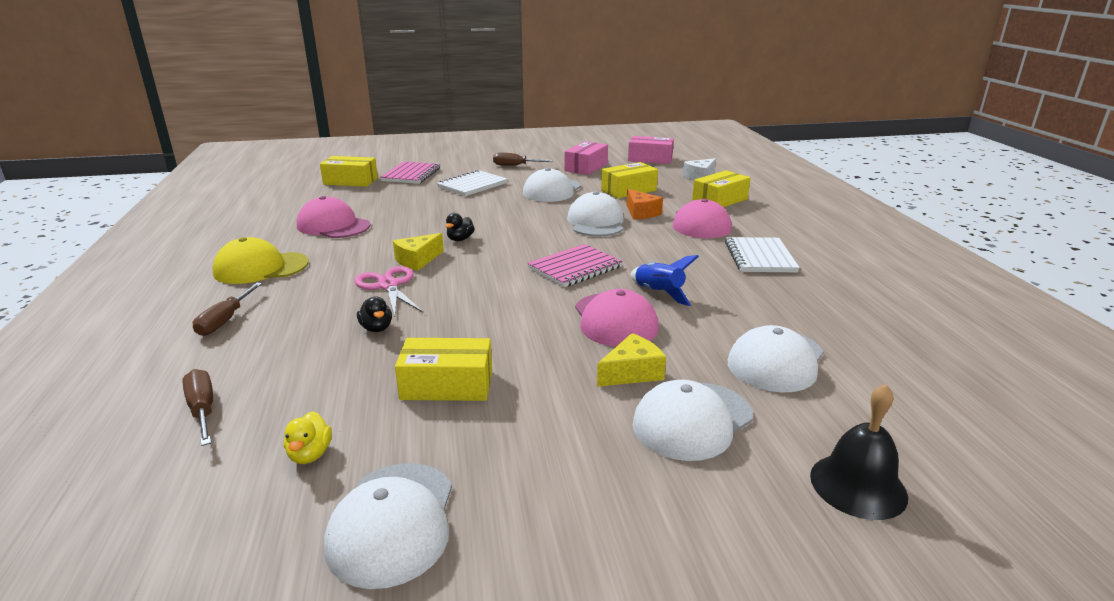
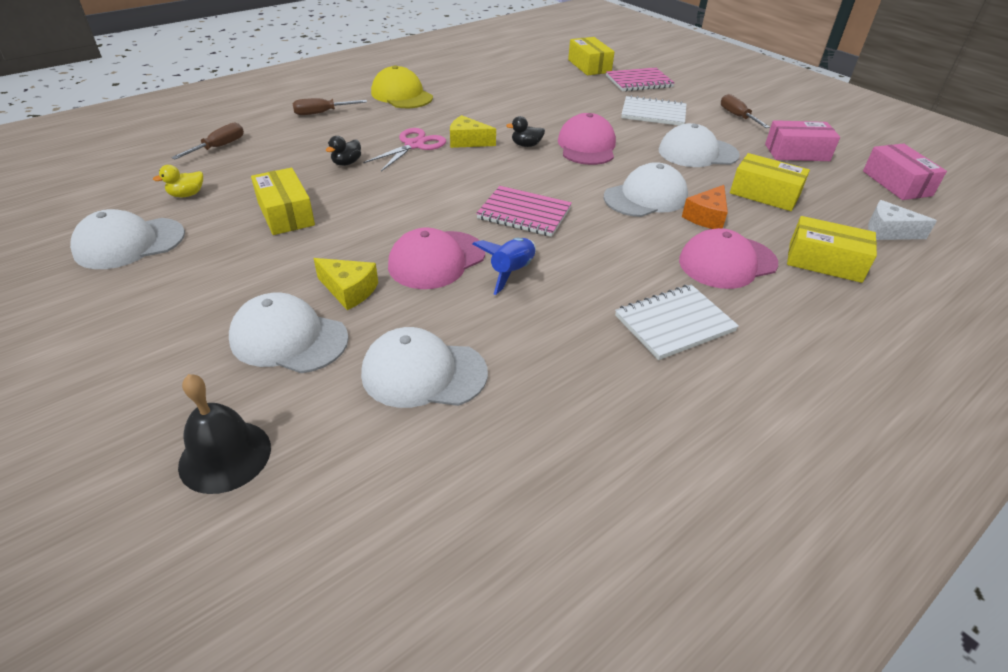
camera: 60 degrees right, 15 degrees up
(333, 226) = (495, 91): pink cap -> pink cap (586, 146)

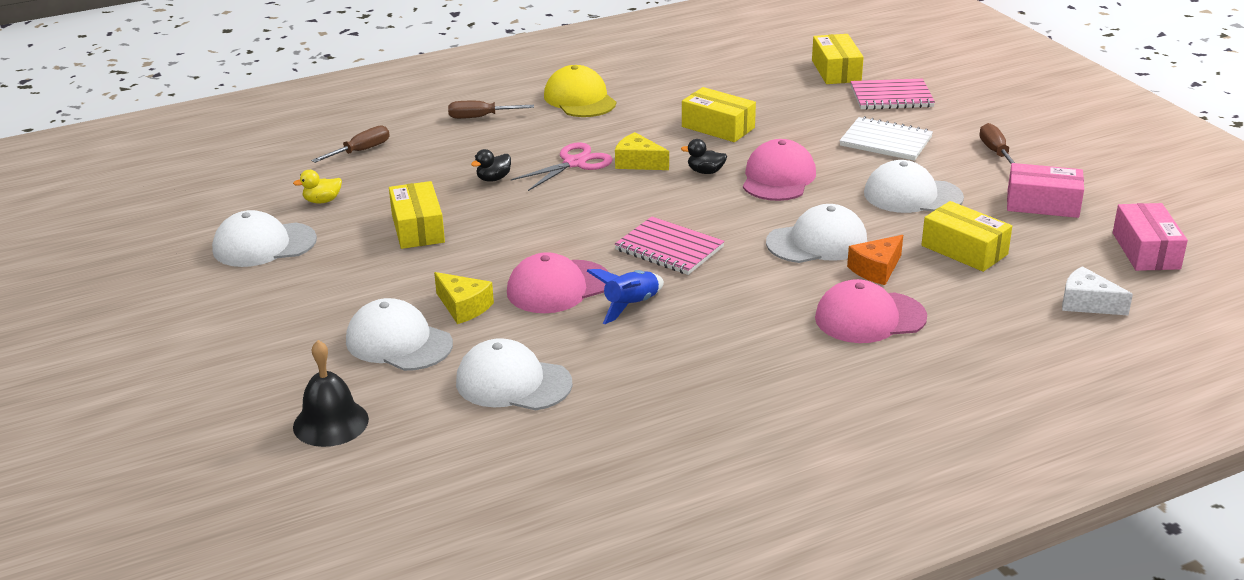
camera: 15 degrees right, 10 degrees down
(674, 323) = (776, 368): white notebook -> none
(824, 262) = (983, 327): yellow box -> yellow box (718, 127)

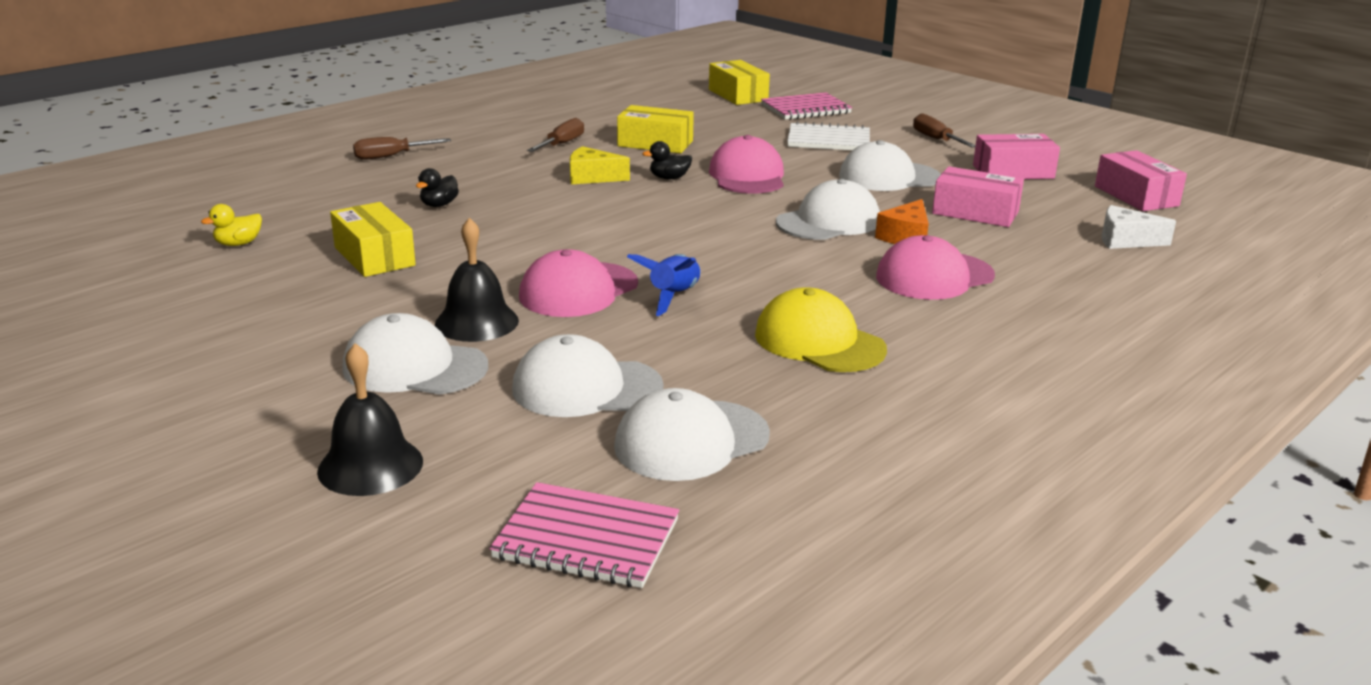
camera: 20 degrees left, 5 degrees down
(264, 245) = (181, 293): white cap -> white cap (691, 441)
(360, 151) = (263, 196): brown screwdriver -> brown screwdriver (561, 144)
(463, 307) = (476, 322): yellow cheese -> black bell
(575, 163) = (523, 184): pink scissors -> none
(580, 99) = (493, 134): yellow cap -> yellow cap (819, 342)
(669, 249) = (679, 243): pink notebook -> pink notebook (586, 539)
(964, 250) = (975, 213): yellow box -> pink box

